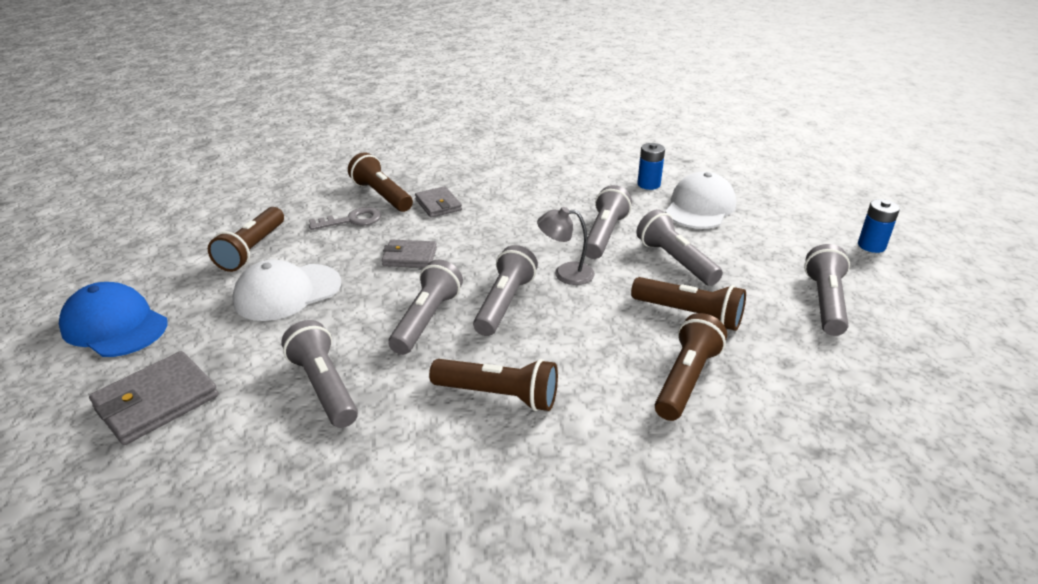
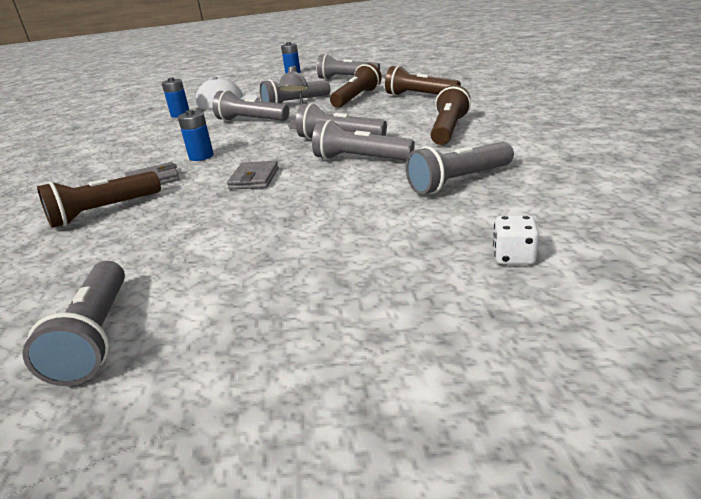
camera: 85 degrees left, 5 degrees down
(114, 325) = (370, 342): blue cap -> none
(156, 401) = (513, 256): grey wallet -> white dice
(203, 230) = (96, 336): none -> grey flashlight
(252, 250) = (192, 272): brown flashlight -> none
(287, 292) = (305, 227): white cap -> none
(352, 220) = (154, 219): grey key -> none
(489, 220) = (201, 156): none -> blue battery

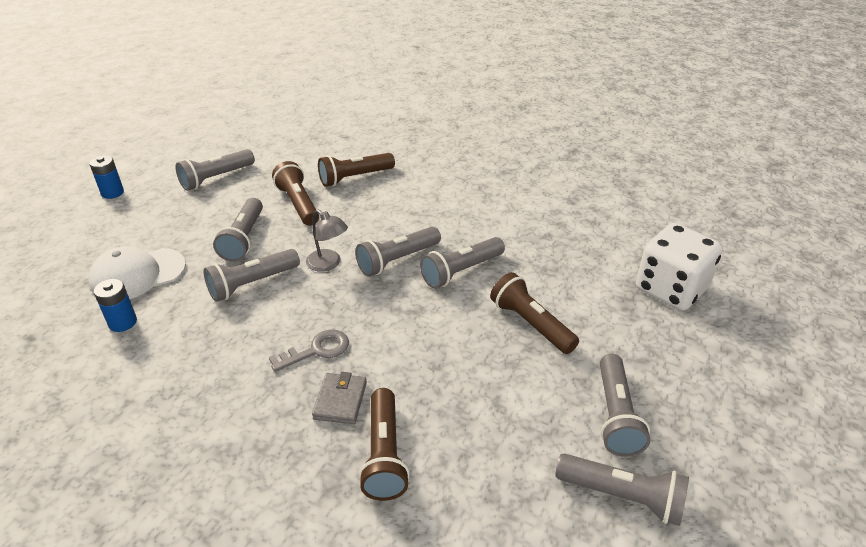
camera: 60 degrees left, 10 degrees up
(201, 156) = (317, 350): blue battery -> grey key
(254, 179) = (427, 337): grey wallet -> none
(448, 130) = (459, 209): brown flashlight -> brown flashlight (531, 324)
(458, 181) = (557, 254): grey flashlight -> grey flashlight (615, 415)
(513, 256) = (671, 289): white dice -> white dice, size x2.46

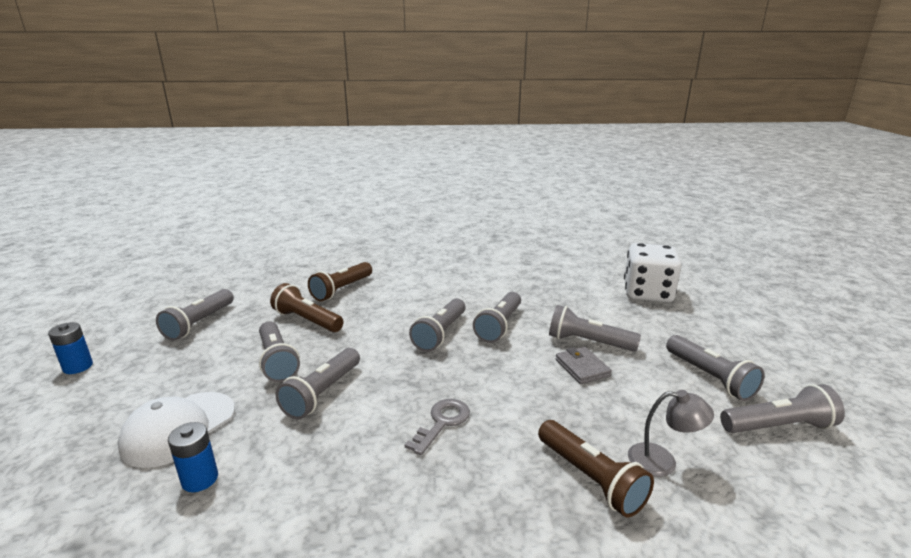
camera: 30 degrees left, 15 degrees down
(328, 264) = (382, 355): grey lamp -> grey lamp (662, 461)
(340, 400) = (506, 453): grey wallet -> grey wallet (582, 368)
(531, 324) = (588, 342): brown flashlight -> grey flashlight

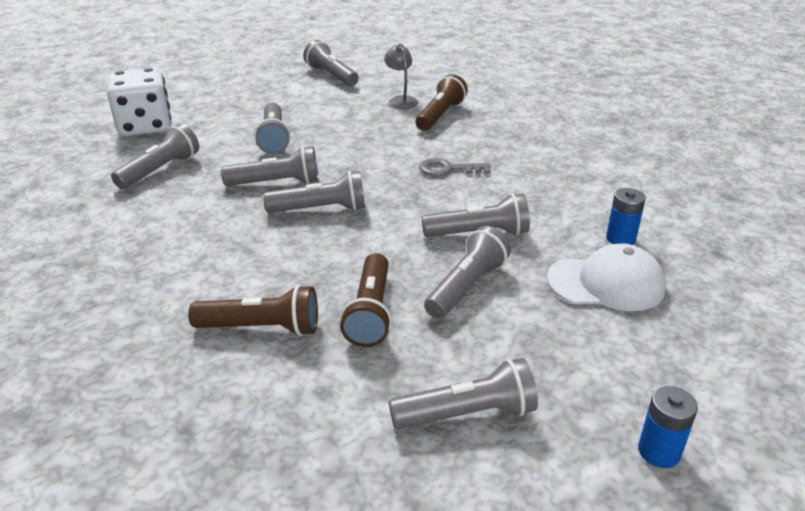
camera: 120 degrees left, 10 degrees up
(582, 368) = (319, 135): grey wallet -> none
(710, 377) = (290, 94): grey flashlight -> grey flashlight (160, 170)

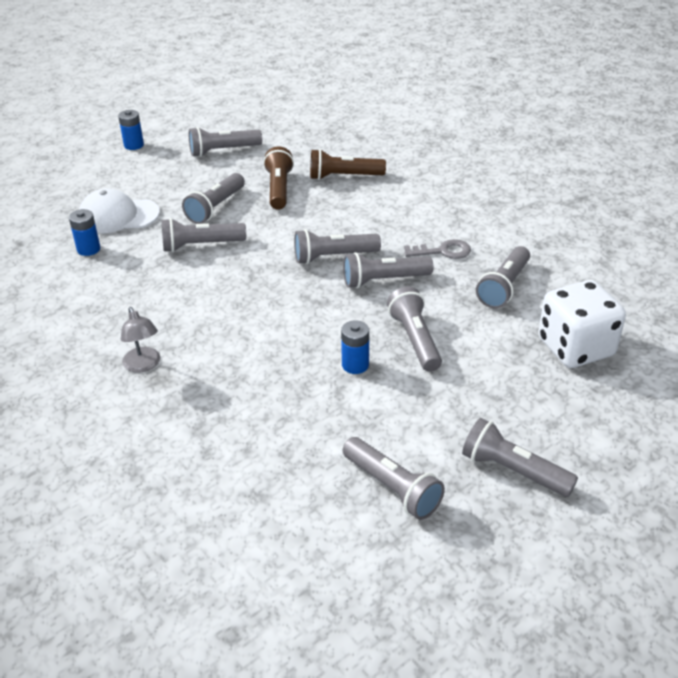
camera: 175 degrees right, 5 degrees up
(252, 78) = (513, 470): none -> grey flashlight
(332, 127) = (355, 365): none -> blue battery
(401, 100) = (276, 428): grey lamp -> grey lamp (143, 365)
(440, 115) = (223, 398): brown flashlight -> none
(448, 169) = (220, 309): grey key -> grey key (443, 251)

